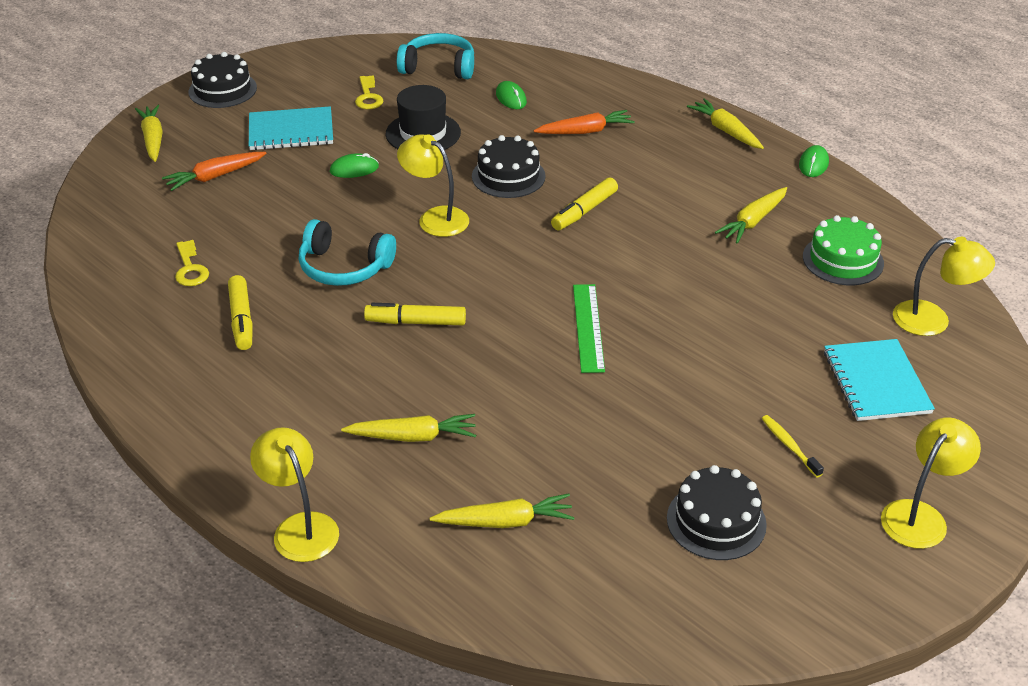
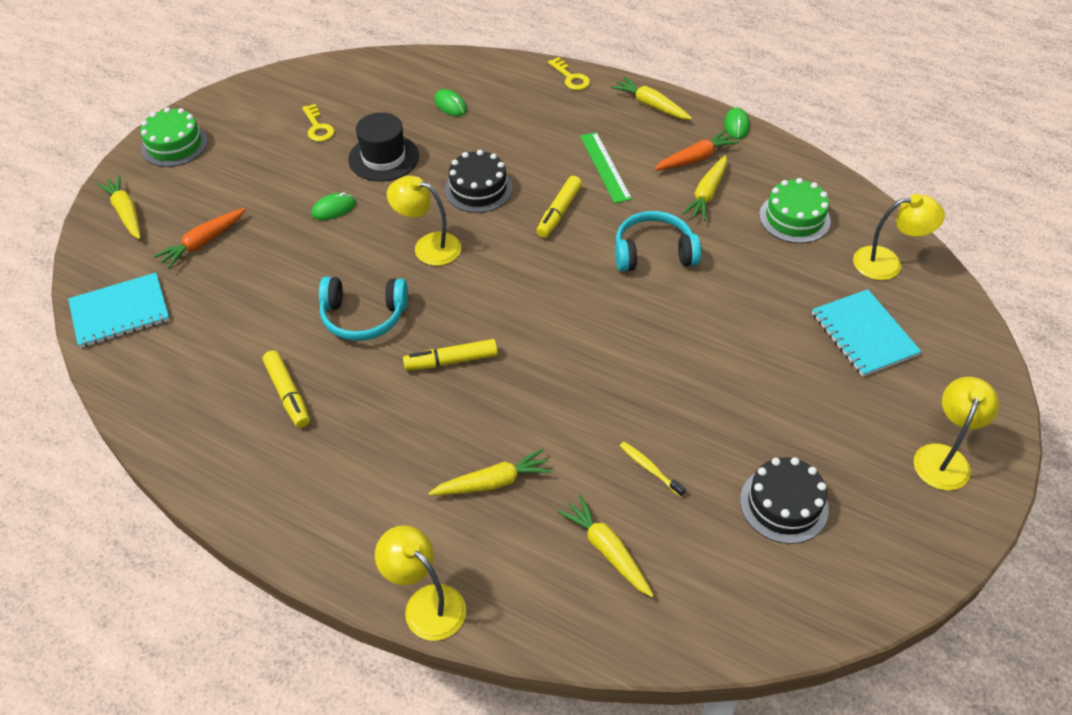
camera: 15 degrees left, 10 degrees up
(190, 268) = (217, 349): yellow key -> yellow key (571, 77)
(222, 90) = (174, 145): black cake -> green cake
(291, 131) = (258, 178): turquoise notebook -> turquoise notebook (120, 312)
(438, 67) = (372, 84): turquoise headphones -> turquoise headphones (653, 252)
(505, 521) = (607, 550): yellow carrot -> yellow carrot turned 105 degrees counterclockwise
(585, 131) = (529, 128): orange carrot -> orange carrot (695, 158)
(588, 327) = (605, 333): green ruler -> green ruler (605, 167)
(789, 445) = (816, 414): yellow toothbrush -> yellow toothbrush (650, 468)

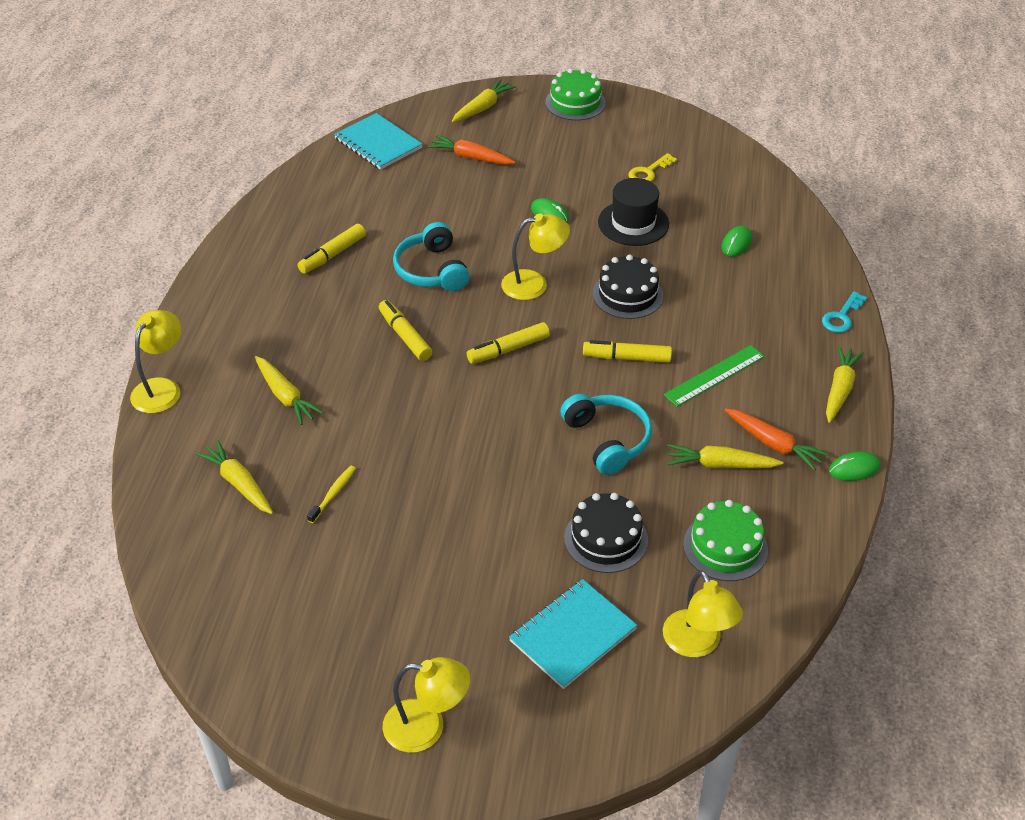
camera: 70 degrees right, 5 degrees down
(428, 246) = (534, 284): yellow lamp -> yellow lamp turned 75 degrees clockwise
(509, 288) = (508, 349): none -> yellow marker
(571, 77) = (842, 316): yellow key -> turquoise key
(607, 550) = (238, 483): yellow carrot -> yellow carrot turned 75 degrees counterclockwise
(784, 504) = (324, 599): black cake -> black cake (606, 539)

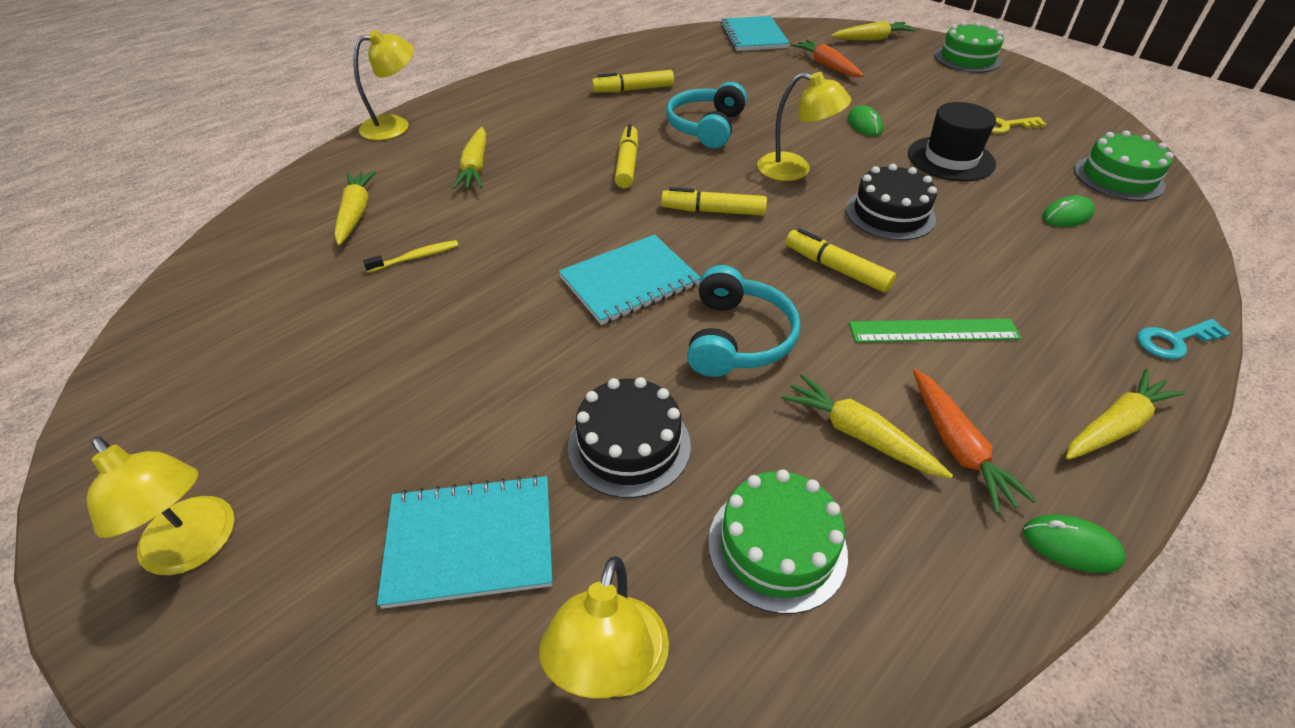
camera: 35 degrees right, 0 degrees up
(504, 434) = (629, 281): none -> turquoise notebook
(749, 193) = (1118, 178): none -> green cake

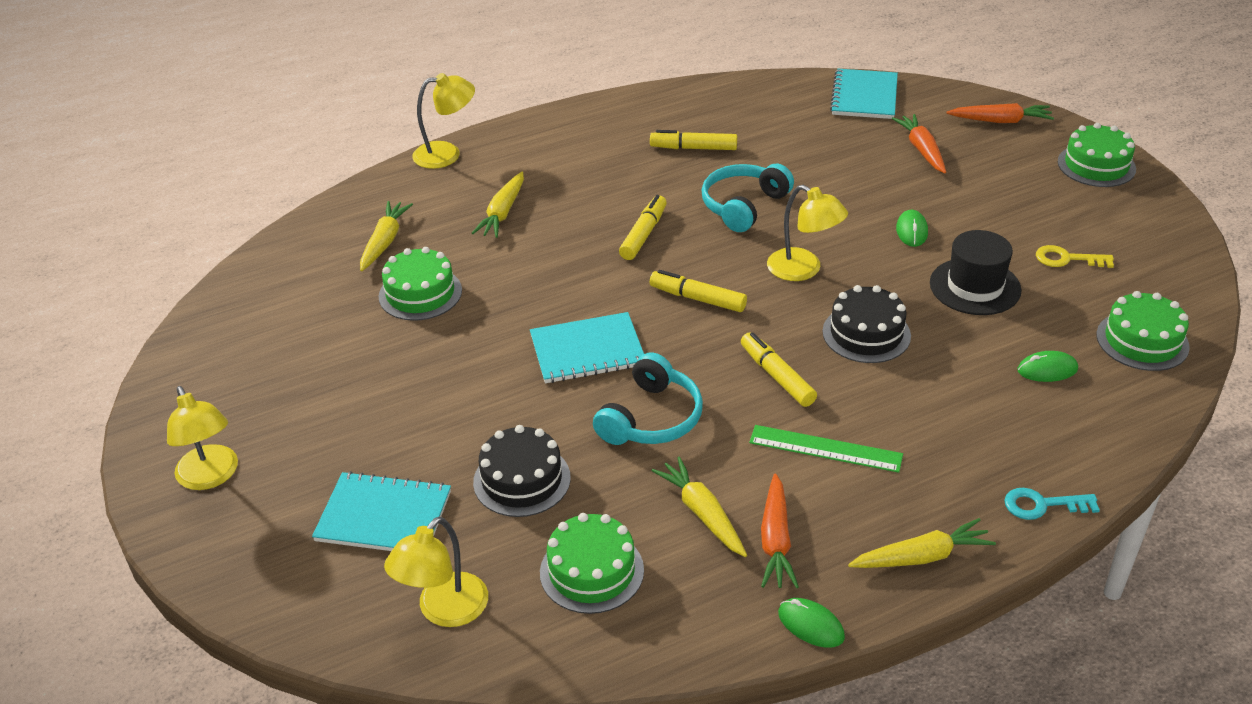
camera: 20 degrees right, 5 degrees down
(416, 257) = (420, 293): yellow toothbrush -> green cake
(871, 39) = (1000, 121): yellow carrot -> orange carrot

